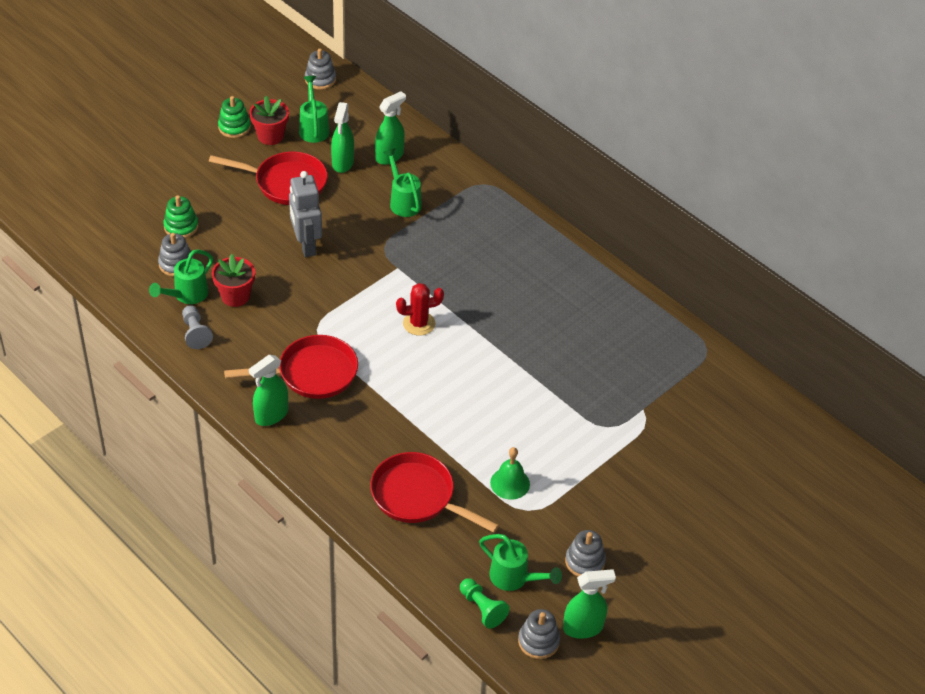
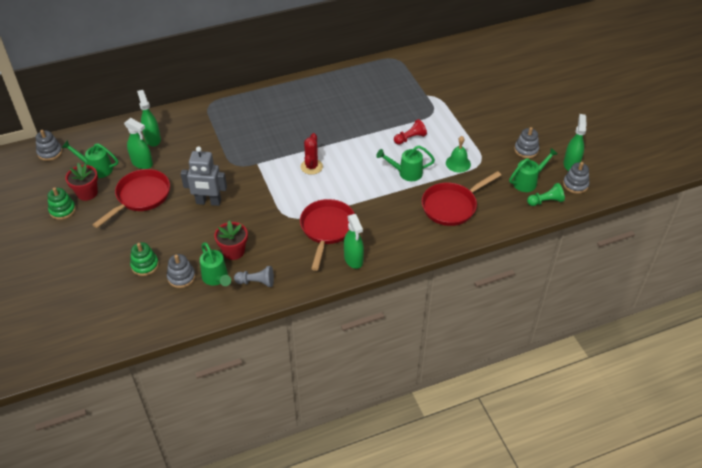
camera: 65 degrees left, 0 degrees up
(403, 201) = (199, 144): green watering can -> green watering can (406, 173)
(534, 414) = (410, 138): none -> red pawn

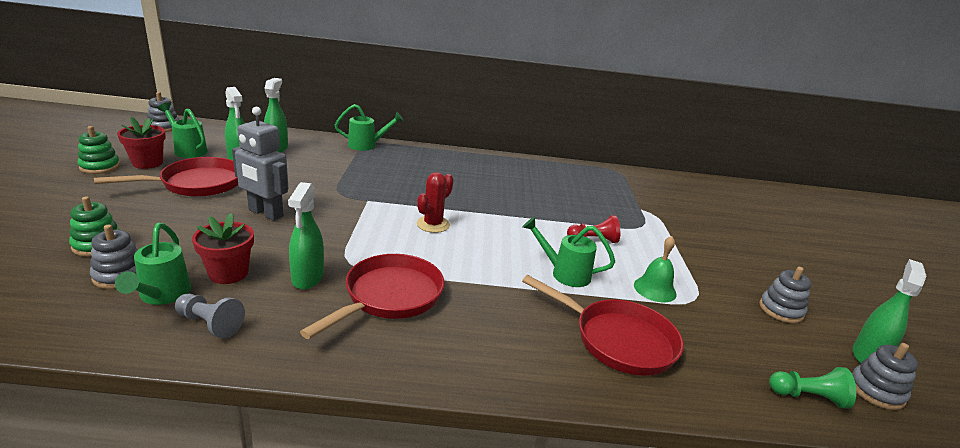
camera: 20 degrees right, 20 degrees down
(353, 259) = (394, 353): green spray bottle -> green spray bottle (307, 278)
(452, 206) = (618, 340): red pan -> red pan turned 135 degrees counterclockwise
(528, 181) = (777, 354): green watering can -> green watering can (367, 145)

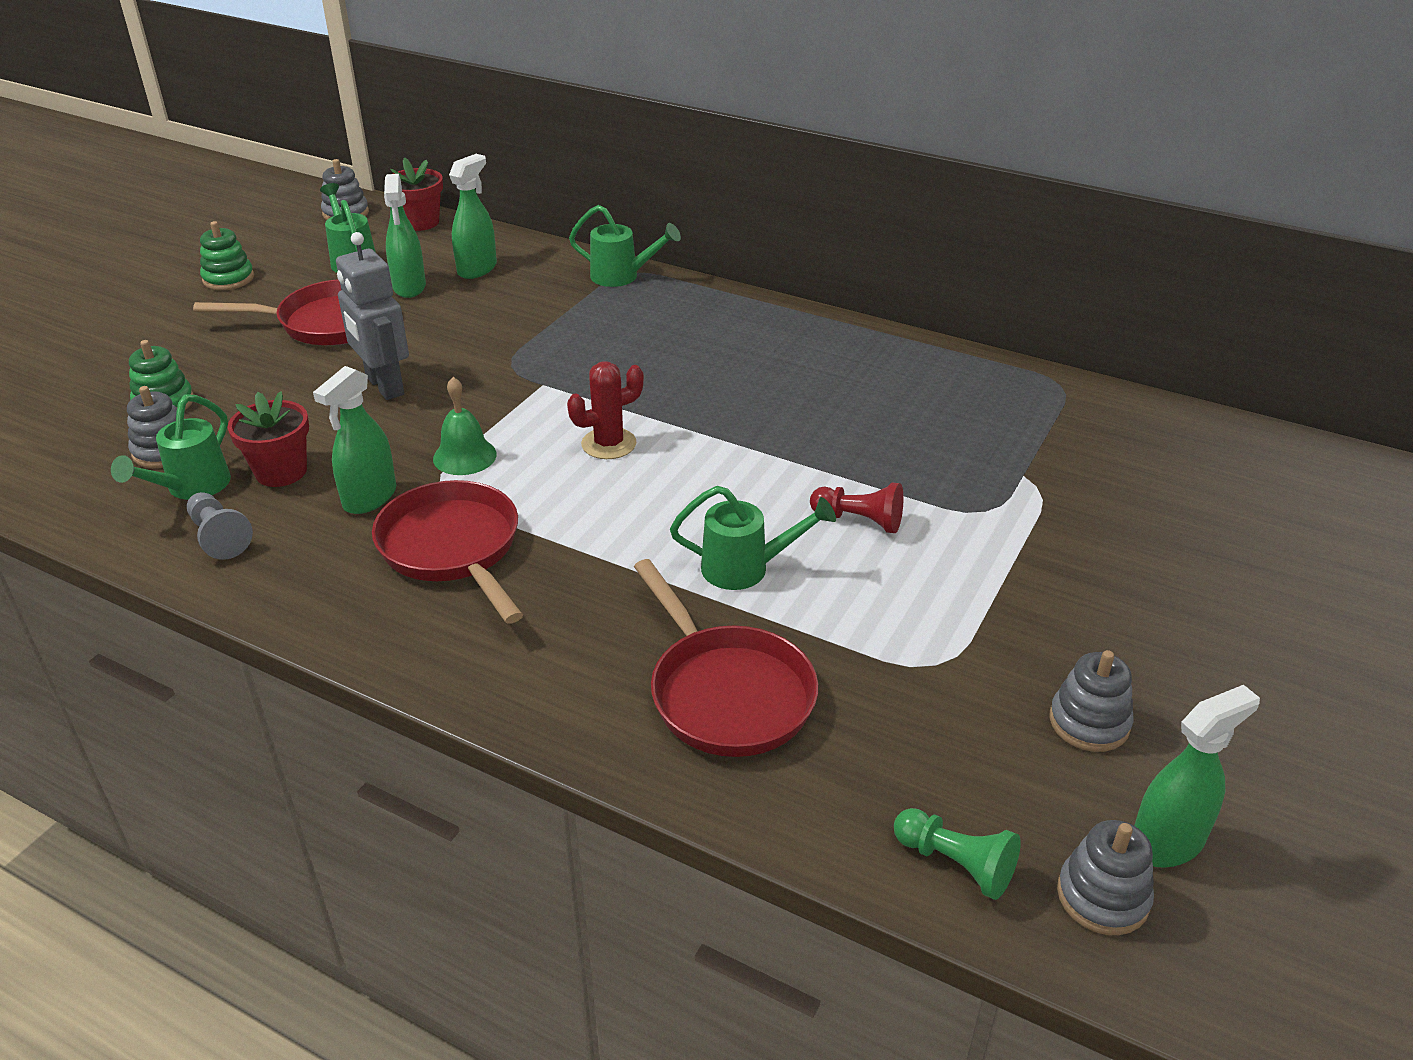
camera: 30 degrees right, 10 degrees up
(147, 163) = (288, 278): red flower pot -> red flower pot (420, 222)
(389, 297) = (453, 548): red pan -> red pan turned 90 degrees counterclockwise
(564, 273) = (746, 568): green watering can -> green watering can turned 135 degrees clockwise
(655, 289) = (879, 630): green bell -> green bell (464, 456)

